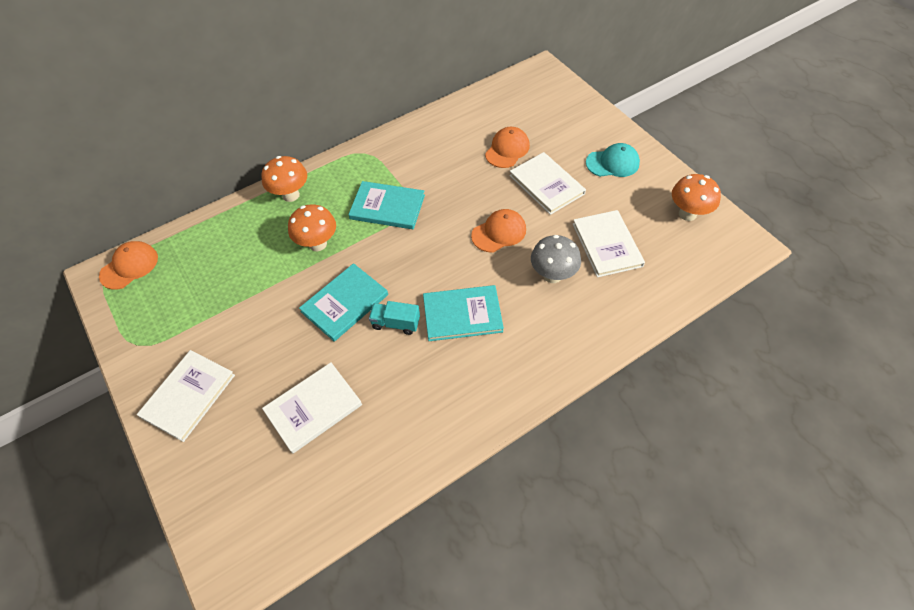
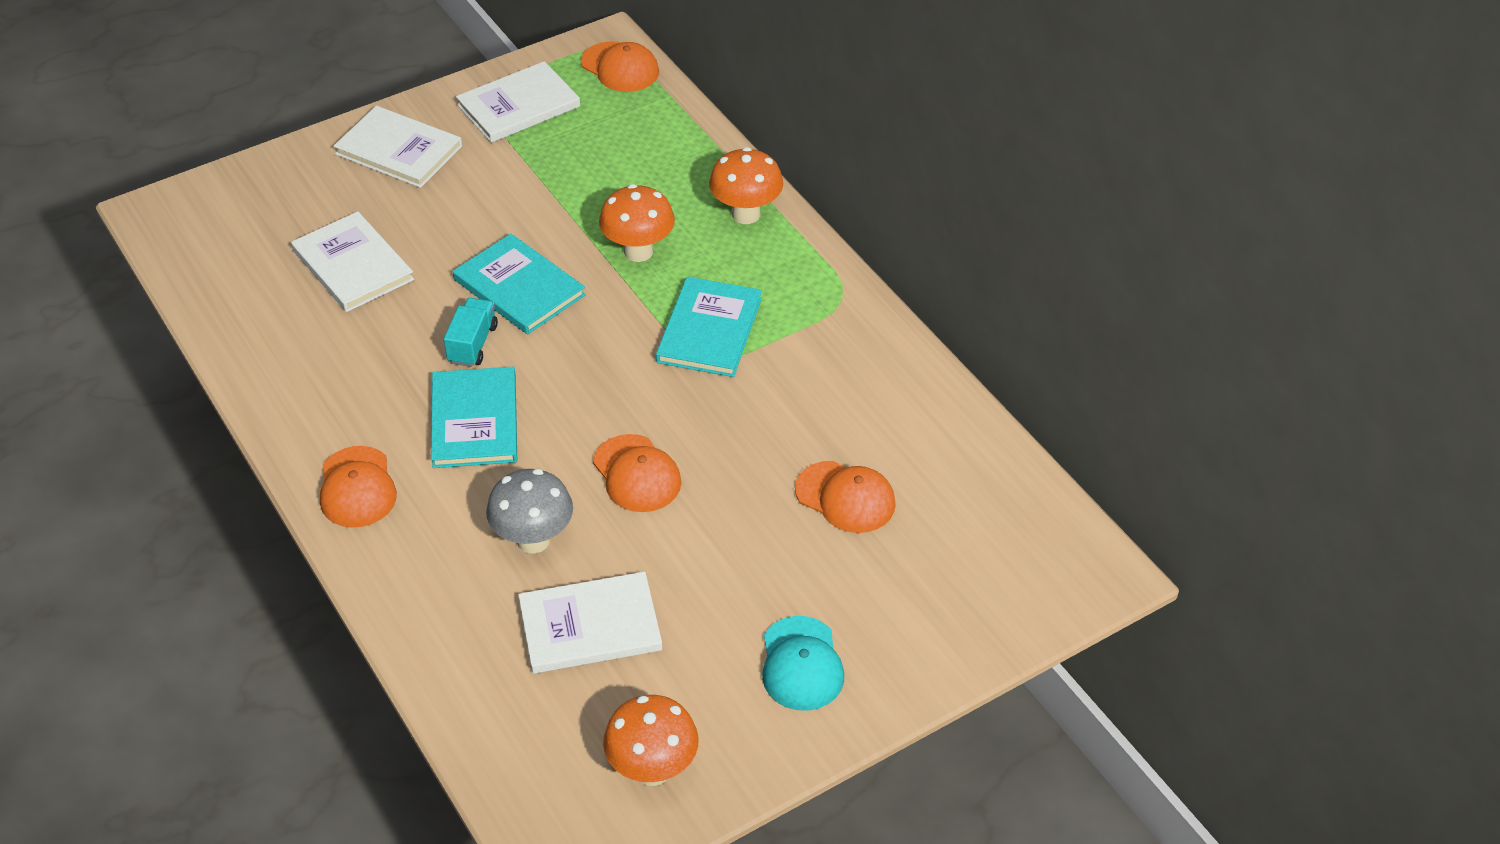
camera: 90 degrees right, 10 degrees down
(523, 372) = (357, 488): none -> orange cap
(546, 185) = (747, 550): white book -> white book (518, 105)

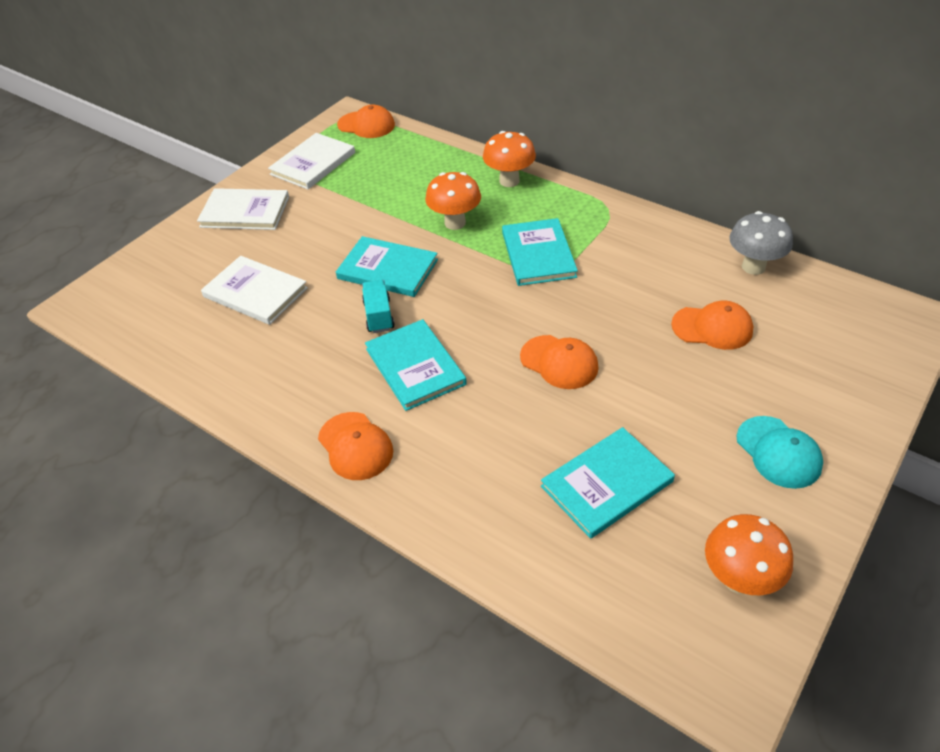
camera: 20 degrees left, 0 degrees up
(533, 540) = (518, 436): grey mushroom -> grey mushroom (753, 267)
(590, 626) = (606, 484): white book -> turquoise book

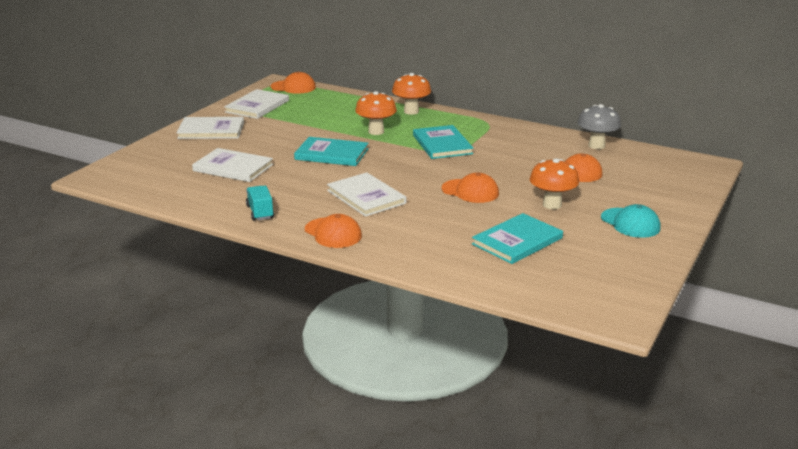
camera: 10 degrees left, 20 degrees down
(379, 316) = (332, 175): turquoise truck -> turquoise truck (260, 212)
(415, 366) = (366, 197): turquoise book -> white book
(739, 579) = (615, 275): orange mushroom -> orange mushroom (552, 205)

